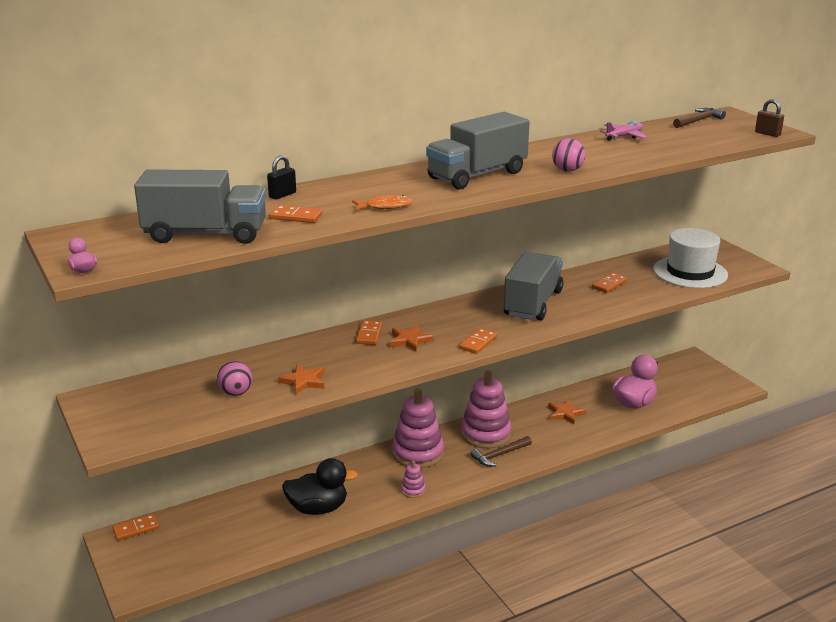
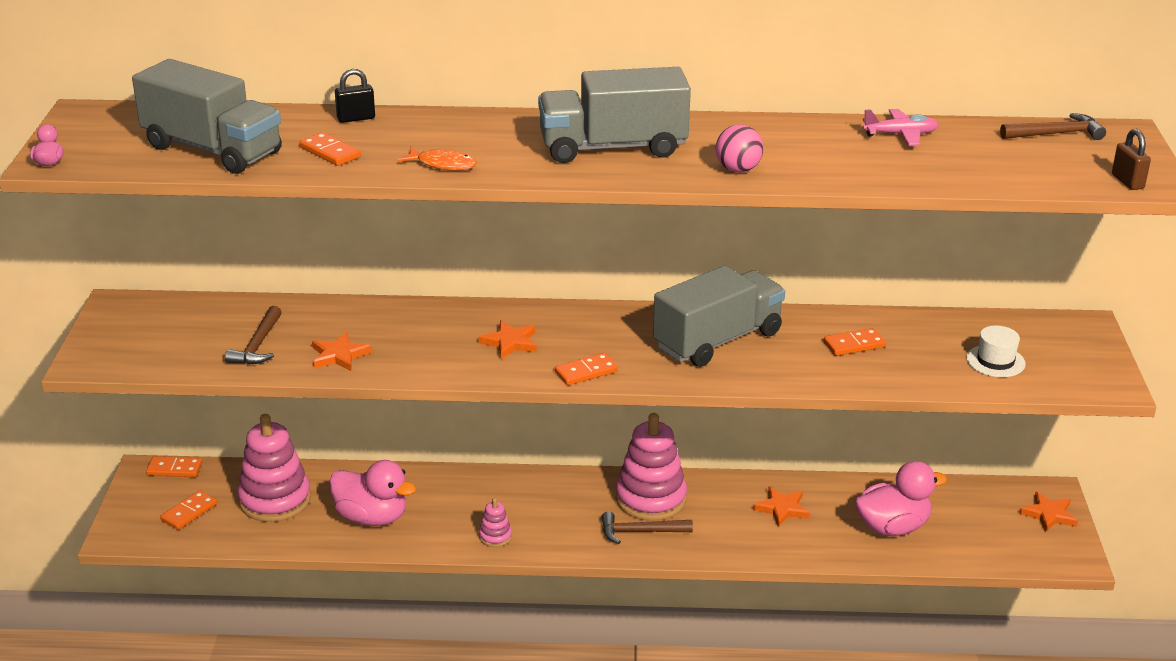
camera: 30 degrees right, 5 degrees up
(236, 393) = (257, 345): pink ball -> brown hammer
(318, 508) = (372, 517): black duck -> pink duck
(369, 334) = (473, 320): orange domino -> orange domino (189, 512)
(418, 453) = (545, 493): pink stacking toy -> pink stacking toy (275, 500)
(690, 272) = (995, 361): white hat -> white hat, size x0.51
(702, 369) = (1049, 514): none -> orange star

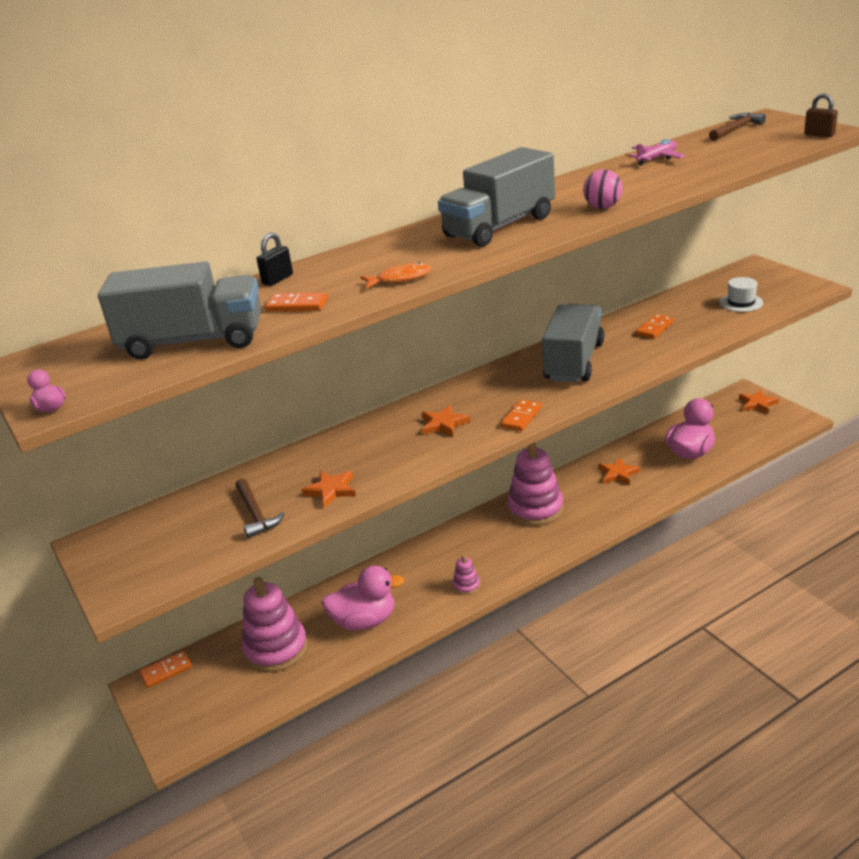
camera: 30 degrees left, 0 degrees up
(189, 512) = (216, 696): orange domino -> none
(640, 532) = (554, 532): brown hammer -> none

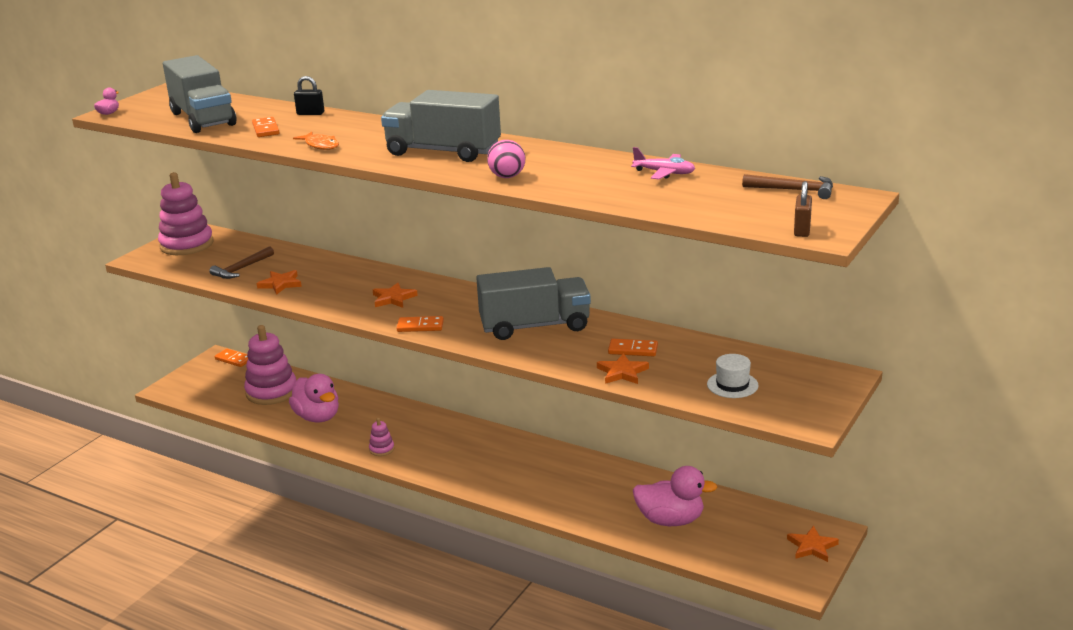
camera: 60 degrees right, 5 degrees down
(535, 509) = (509, 453): pink stacking toy -> pink stacking toy (187, 245)
(618, 474) = (598, 484): orange star -> orange star (622, 372)

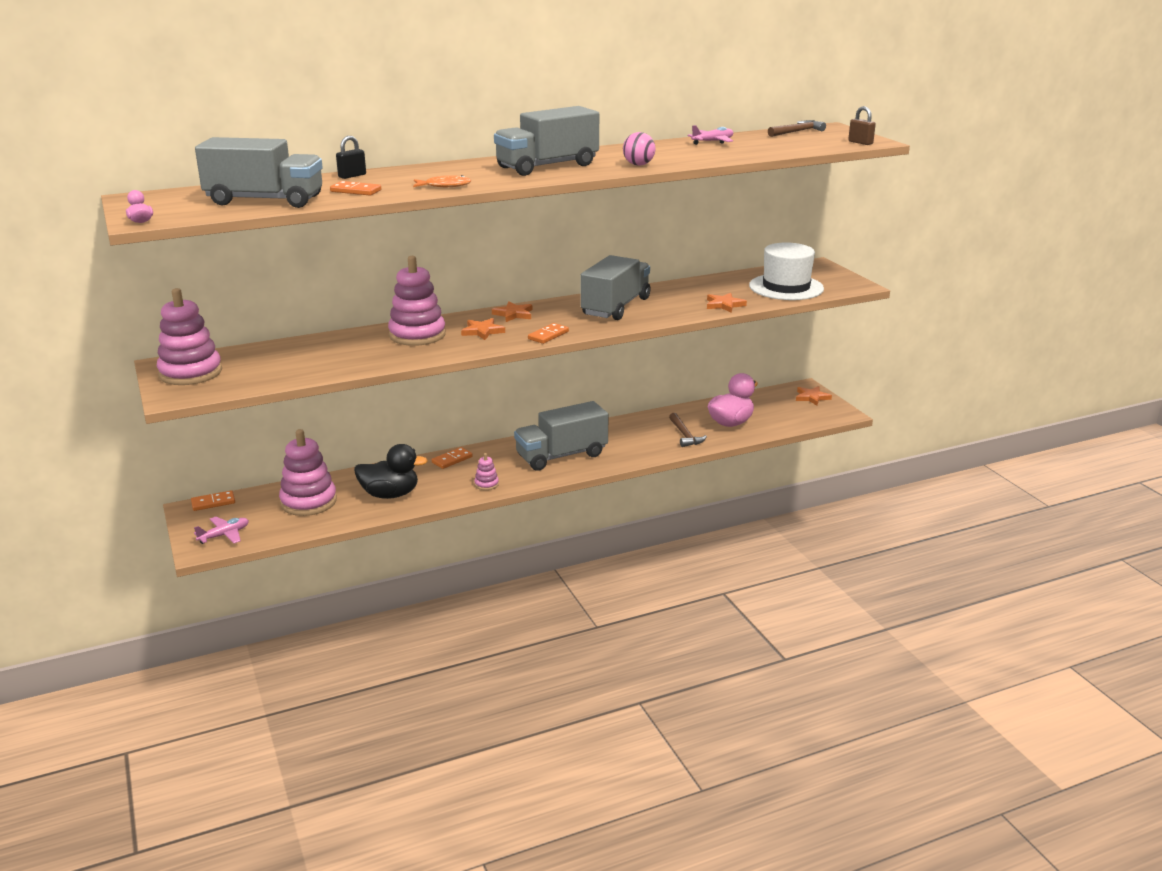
camera: 55 degrees left, 0 degrees up
(193, 387) = (224, 535): none -> pink plane
(241, 269) = (301, 365): brown hammer -> brown hammer (685, 435)
(280, 284) = (368, 358): orange star -> orange star (513, 314)
(318, 417) = (390, 494): pink duck -> black duck
(352, 279) = (417, 335): none -> pink stacking toy
(476, 459) = (561, 456): none -> grey truck
(633, 350) = (699, 294): orange domino -> orange domino (452, 460)
(732, 385) = (786, 287): white hat -> white hat, size x1.96

